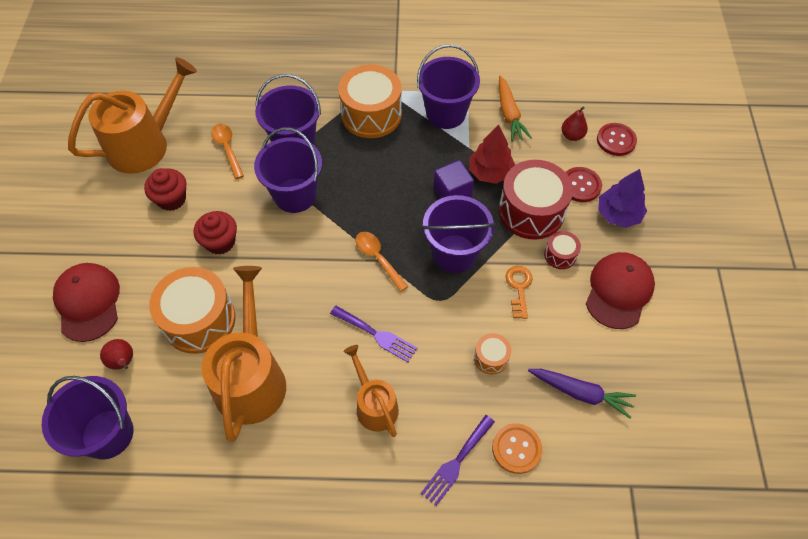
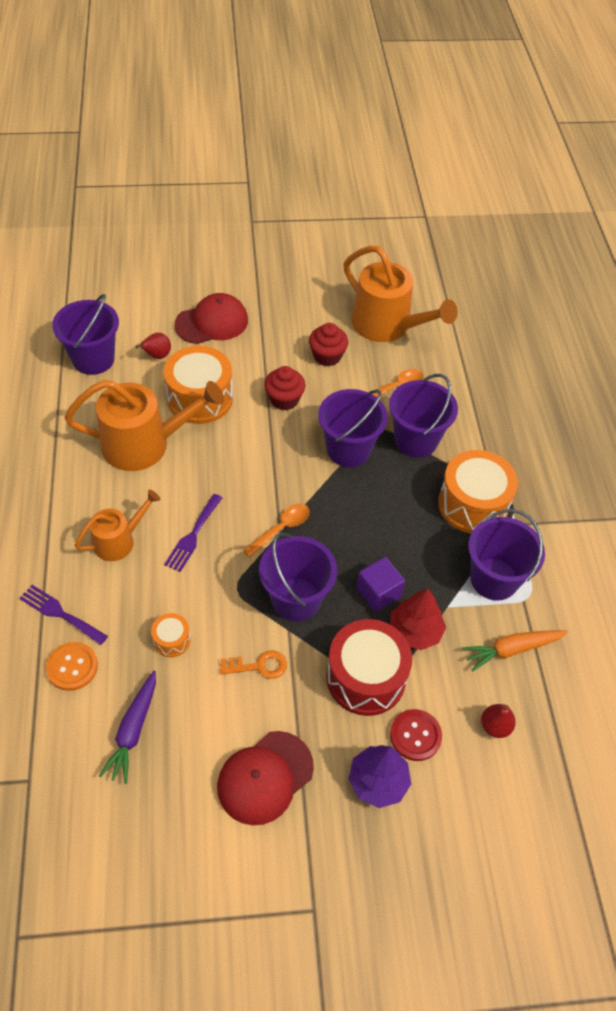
camera: 80 degrees right, 5 degrees down
(560, 255) = (308, 710): red drum -> none
(616, 140) = (500, 783): red button -> none
(619, 291) = (265, 777): red cap -> red cap turned 120 degrees clockwise

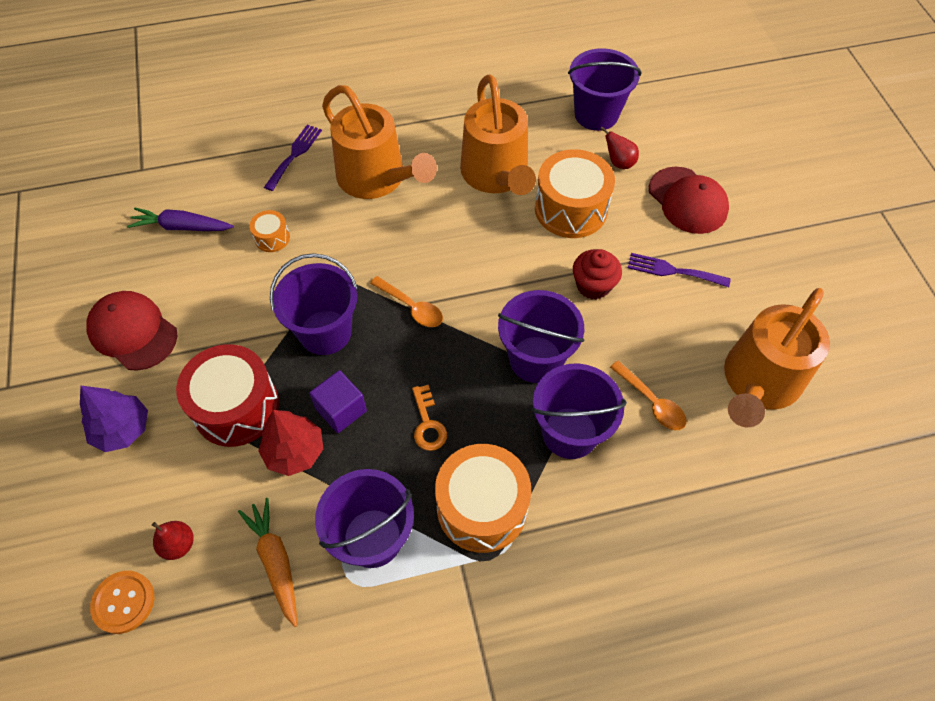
camera: 85 degrees right, 5 degrees up
(72, 667) = (242, 174): orange button -> orange button (123, 602)
(119, 541) = (376, 178): orange watering can -> orange watering can, size x1.76
(193, 536) = (391, 233): purple fork -> purple fork (672, 271)
(259, 666) = (247, 311): orange key -> orange key (428, 423)
(327, 356) = (677, 320): red cupcake -> none
(415, 735) = (170, 461): red button -> none

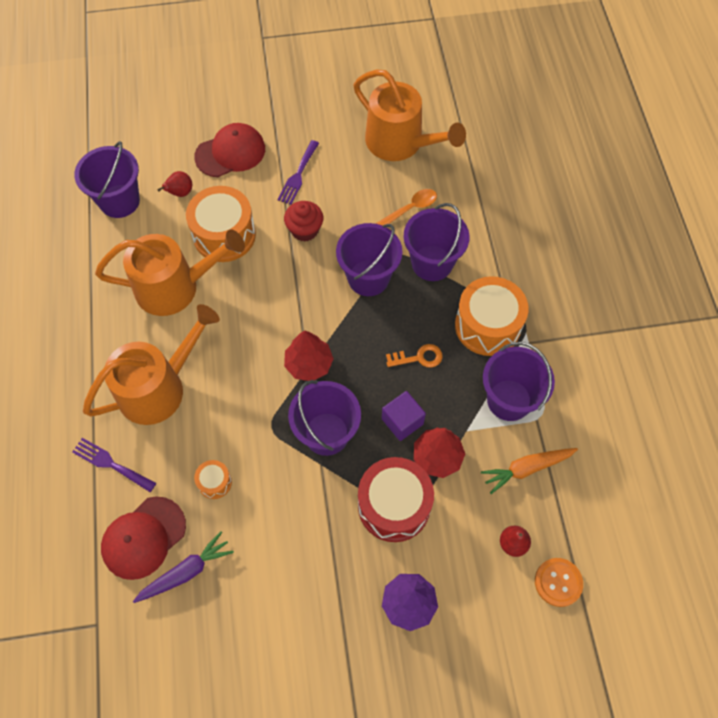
camera: 85 degrees left, 5 degrees up
(133, 332) = (307, 607): red cap -> red cap (143, 537)
(182, 227) = (186, 572): purple carrot -> purple carrot turned 135 degrees counterclockwise
(411, 307) = (309, 364): orange spoon -> red tree

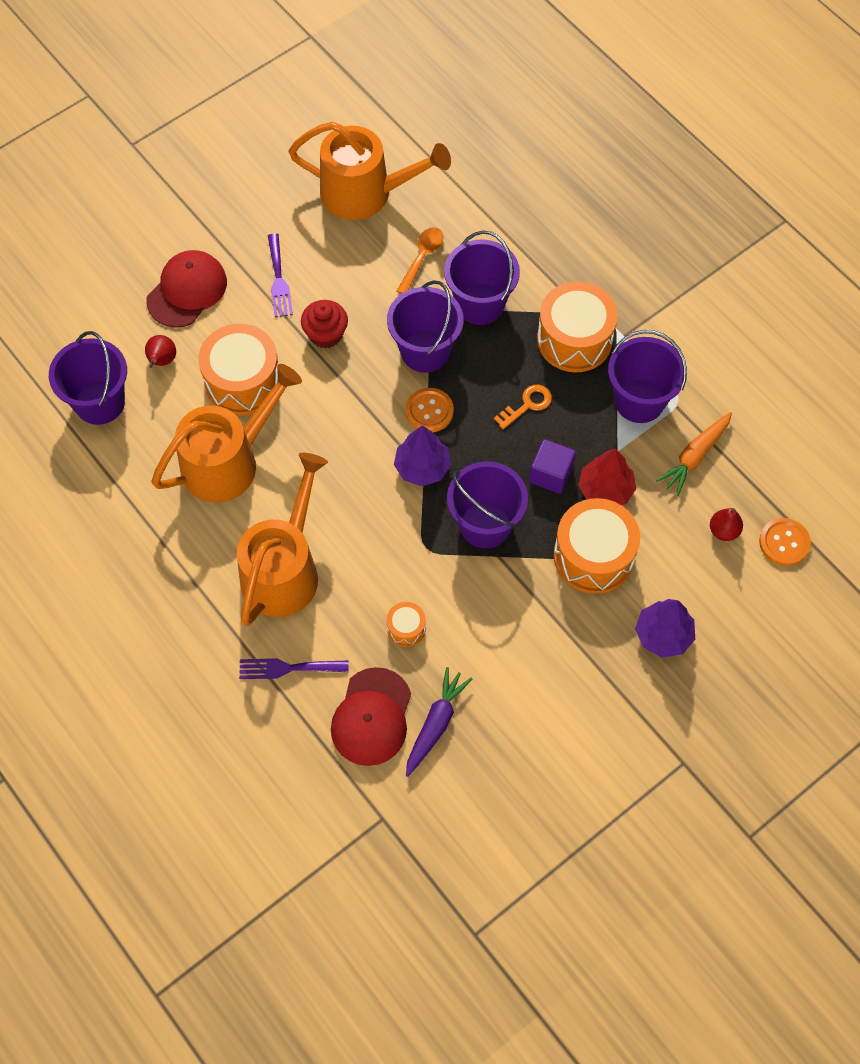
camera: 30 degrees left, 0 degrees up
(309, 364) = (422, 467): red tree -> purple tree
(342, 324) = (429, 411): none -> orange button
(394, 505) = (593, 556): red drum -> orange drum

